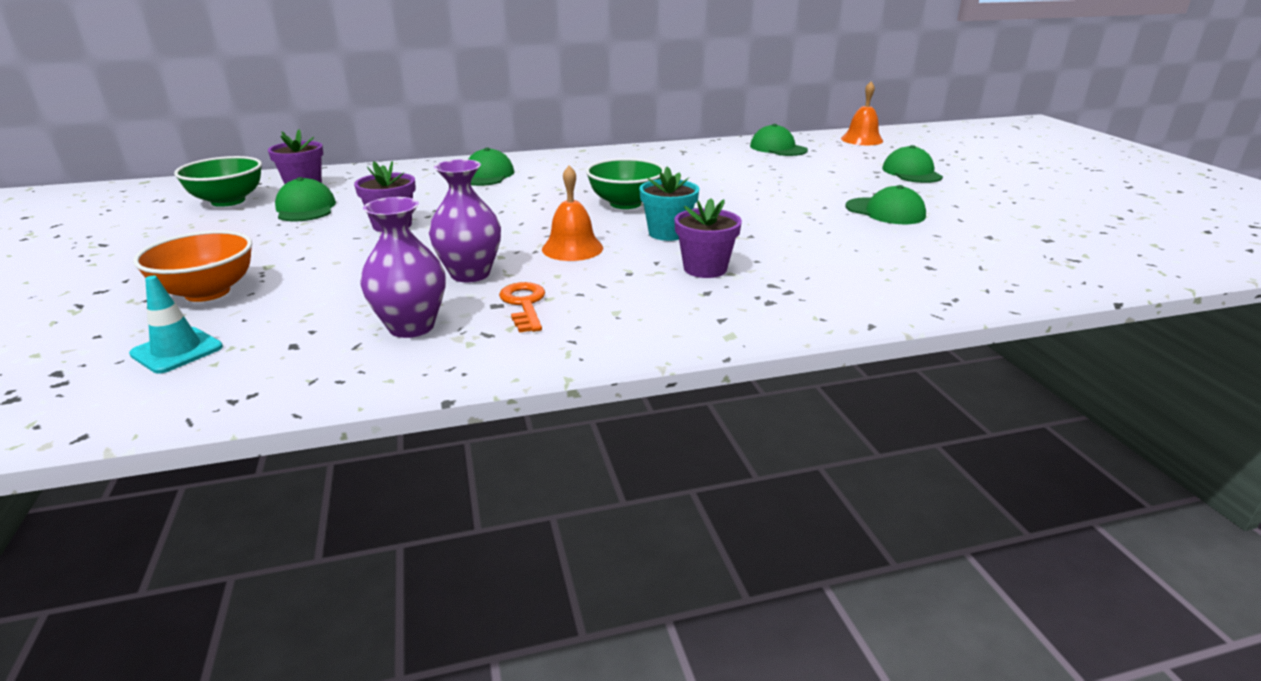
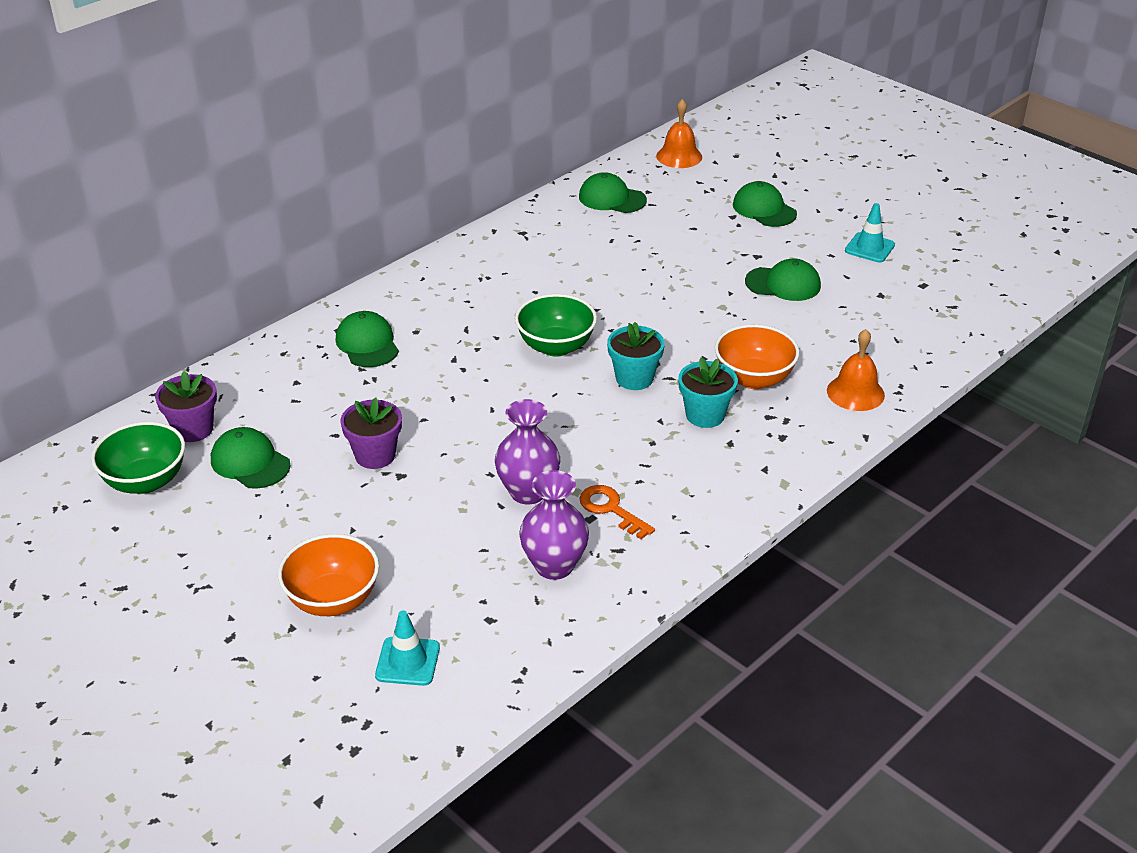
camera: 30 degrees left, 10 degrees up
(572, 248) = (576, 428): orange bell -> orange bell (855, 393)
(705, 269) = (705, 415): purple flower pot -> turquoise flower pot
(786, 258) = (753, 379): none -> orange bowl
(1003, 208) = (869, 248): none -> turquoise traffic cone

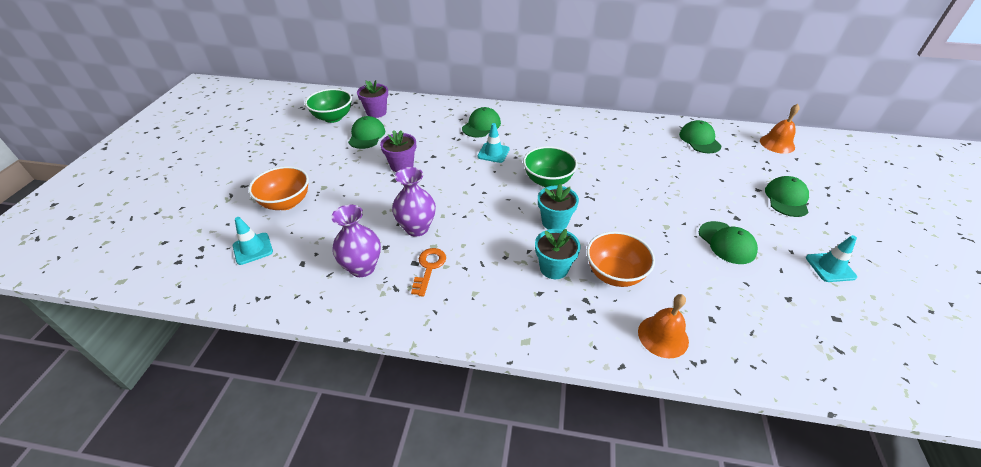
camera: 55 degrees right, 5 degrees up
(446, 362) = (493, 153): none -> turquoise traffic cone

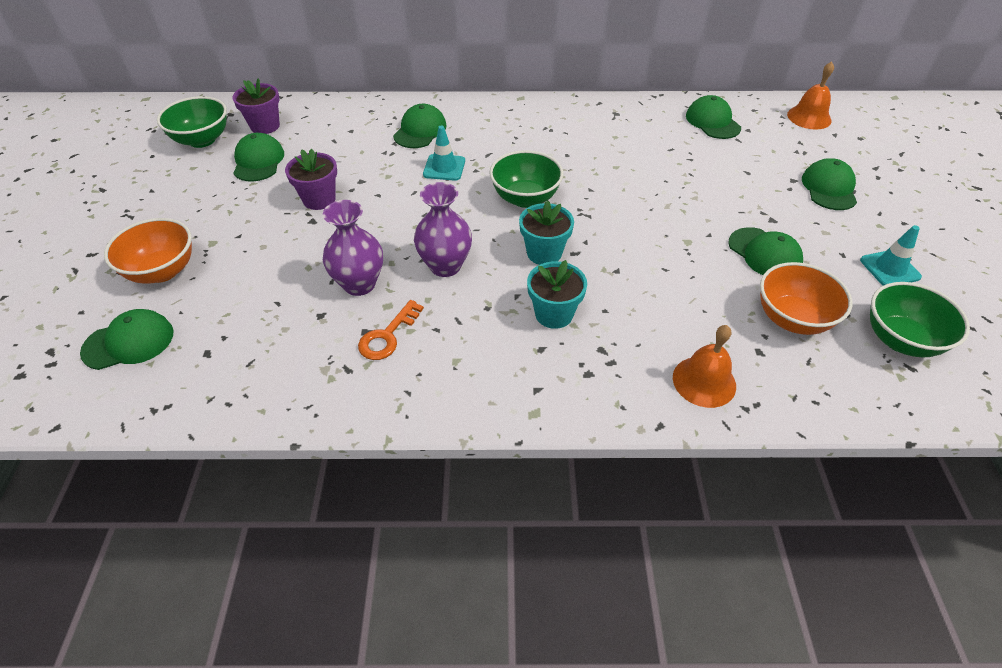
camera: 10 degrees left, 5 degrees up
(253, 249) = (129, 342): turquoise traffic cone -> green cap
(362, 267) = (295, 347): purple vase -> purple vase (445, 266)
(429, 268) = (387, 336): orange key -> orange key turned 150 degrees counterclockwise
(614, 274) = (632, 311): orange bowl -> orange bowl (792, 319)
(833, 326) = (900, 340): none -> green bowl

